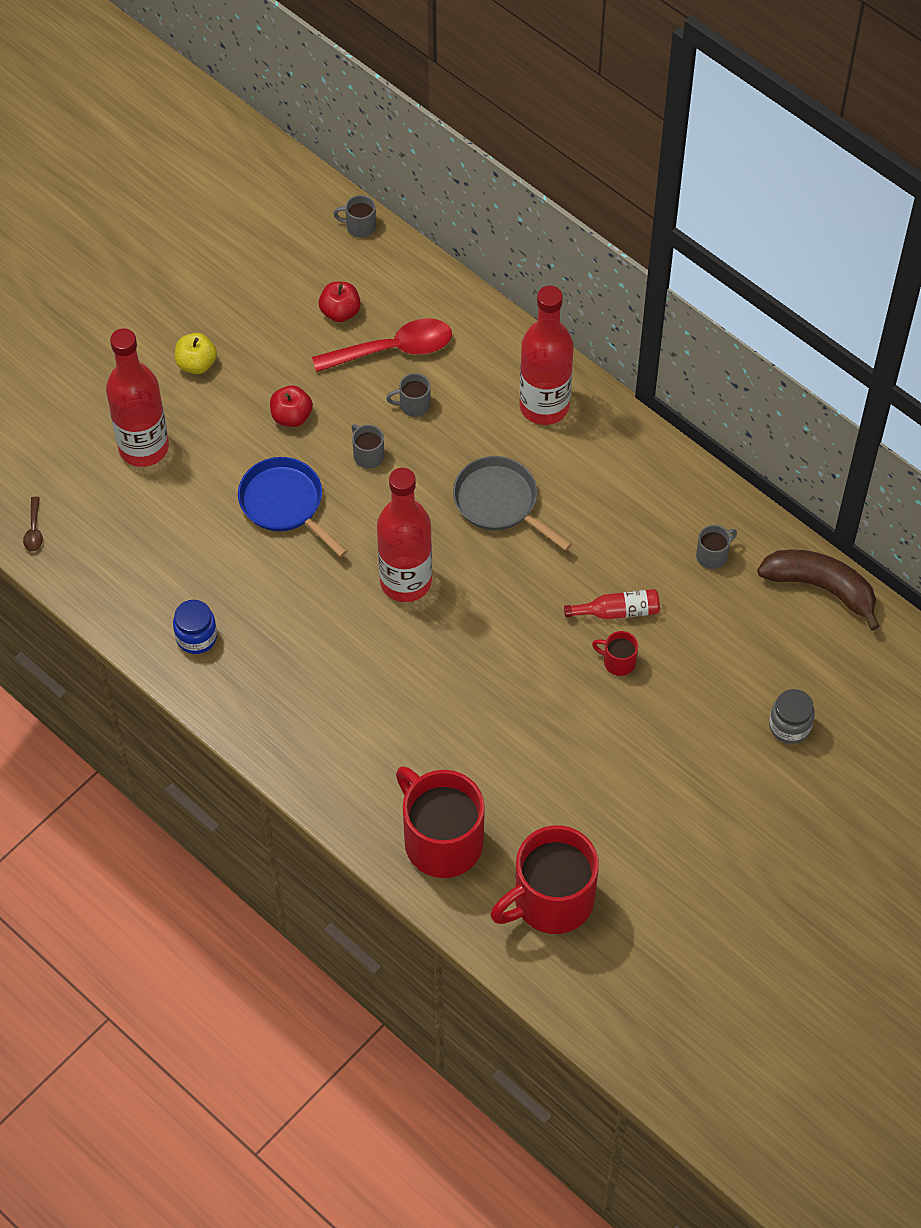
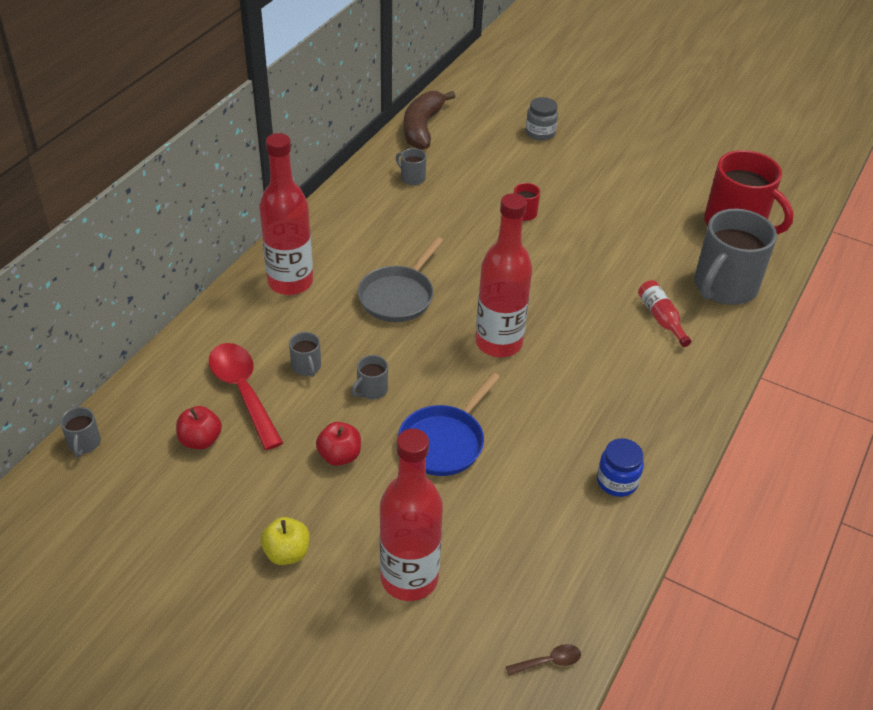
camera: 105 degrees left, 15 degrees down
(441, 840) = (724, 287): red mug -> grey mug
(617, 611) = (480, 219): red bottle -> red bottle (661, 318)

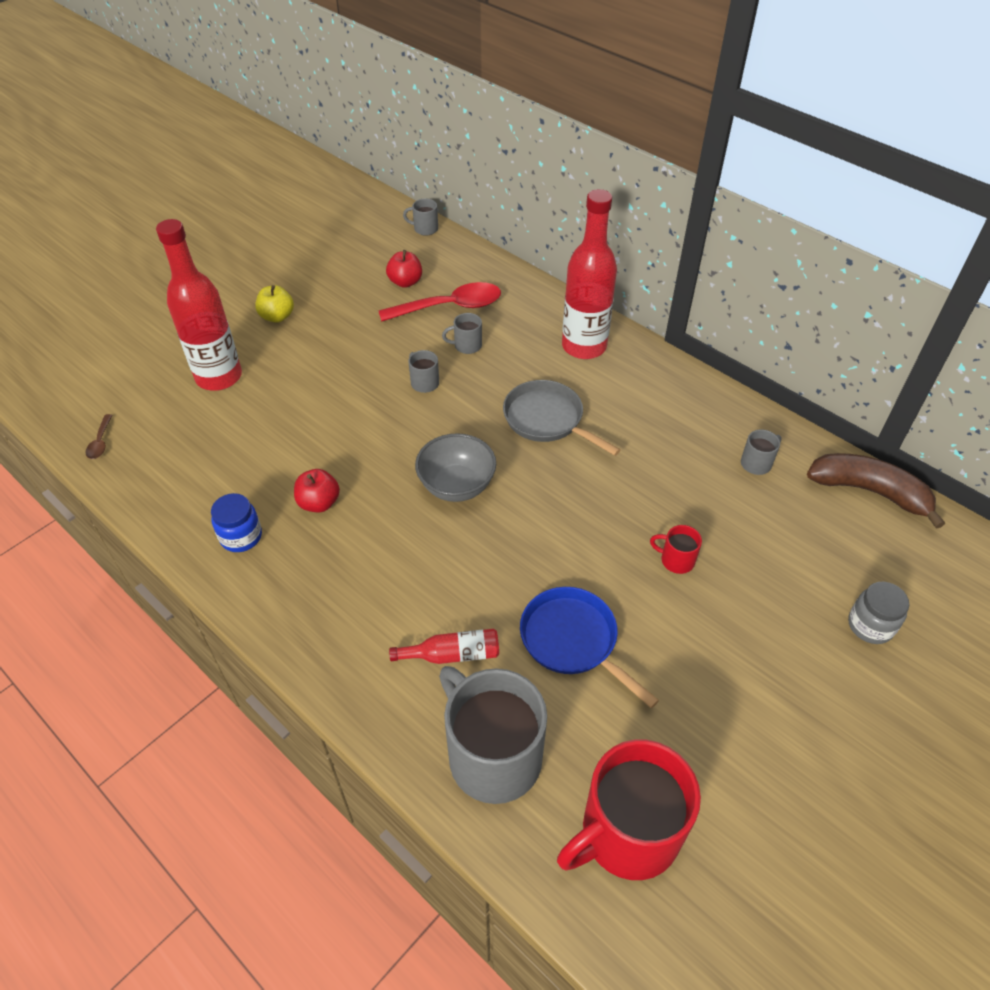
camera: 105 degrees right, 5 degrees up
(339, 456) = (357, 354): red apple -> red apple (319, 503)
(444, 441) = (344, 421): blue pan -> blue pan (573, 641)
(498, 343) = (457, 486): red bottle -> grey bowl

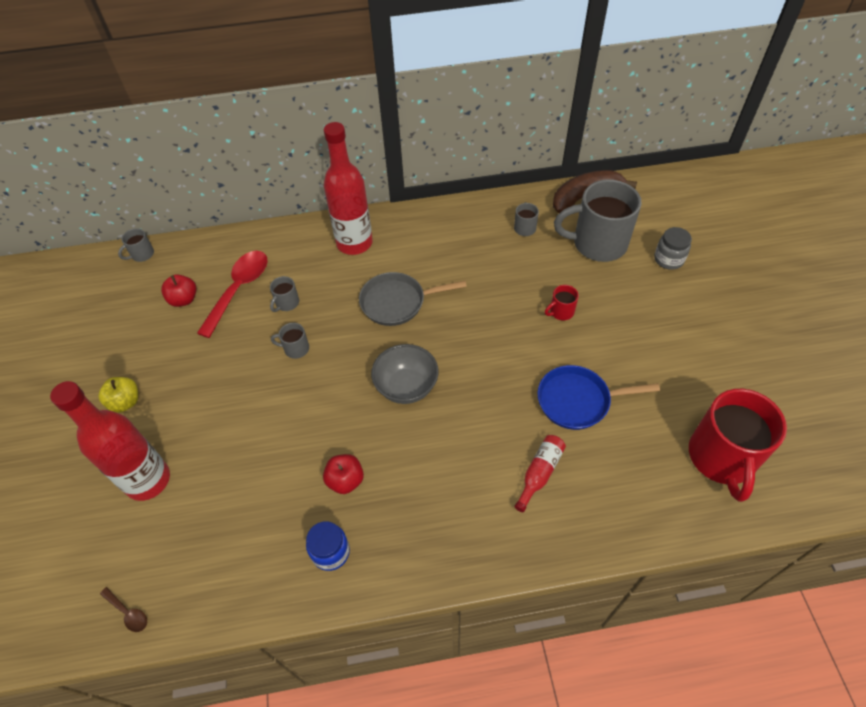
camera: 50 degrees left, 5 degrees up
(492, 756) = (628, 496): grey mug -> grey mug (597, 243)

